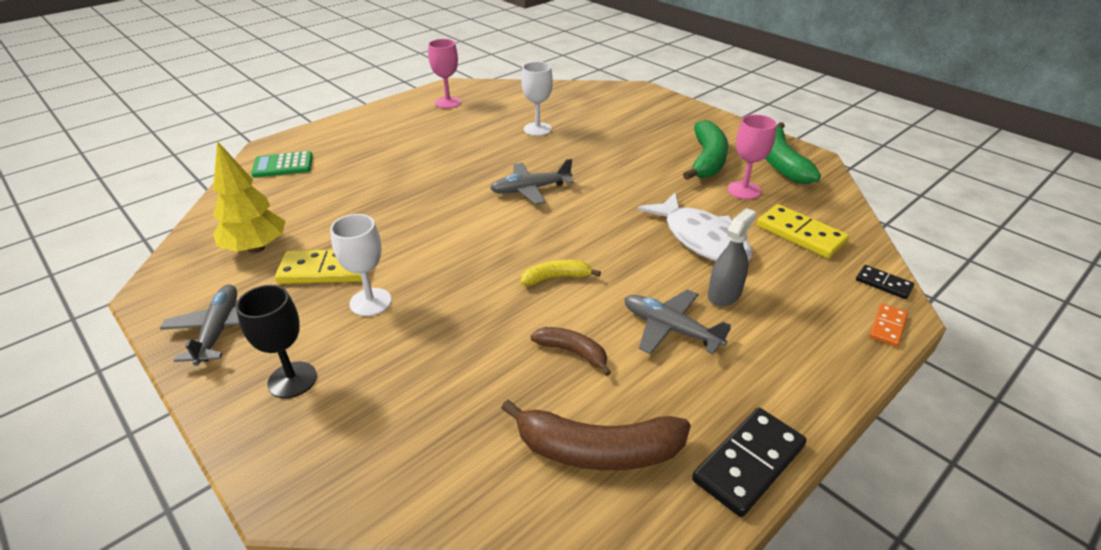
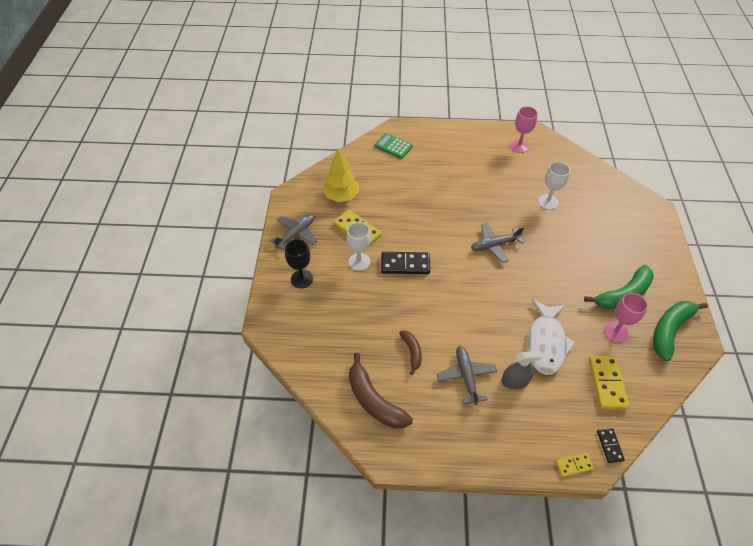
camera: 45 degrees right, 15 degrees up
(530, 190) = (494, 245): grey plane -> grey plane turned 45 degrees counterclockwise
(556, 278) = (447, 309): yellow banana -> none
(748, 463) = (422, 456): black domino -> black domino (405, 264)
(887, 326) = (574, 465): orange domino -> yellow domino

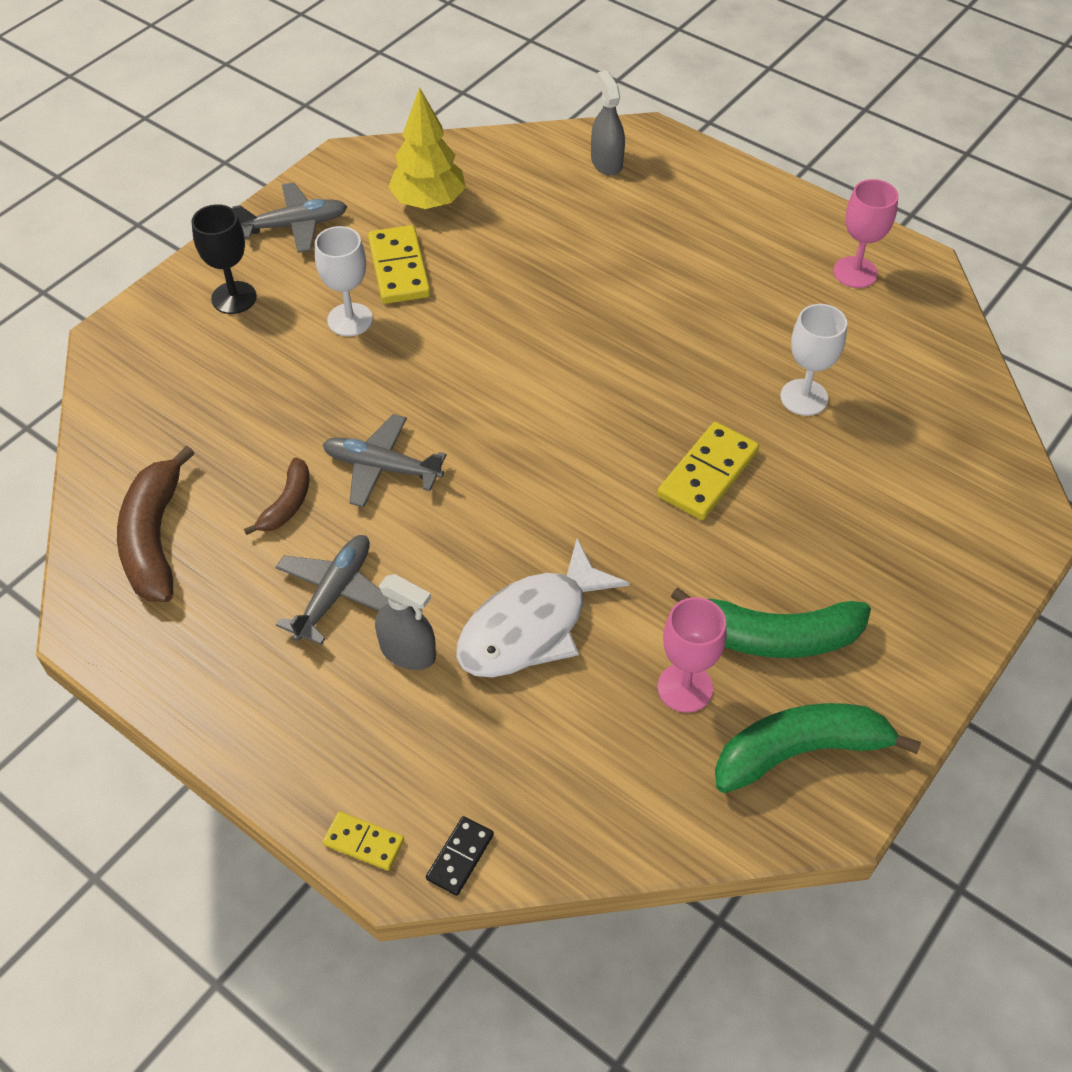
camera: 35 degrees right, 0 degrees up
(393, 146) = (606, 162): green calculator -> grey spray bottle
(405, 264) = (421, 364): black domino -> none
(494, 245) = (614, 417): grey plane -> grey plane (382, 468)
(607, 383) = (570, 759): yellow domino -> yellow domino (707, 474)

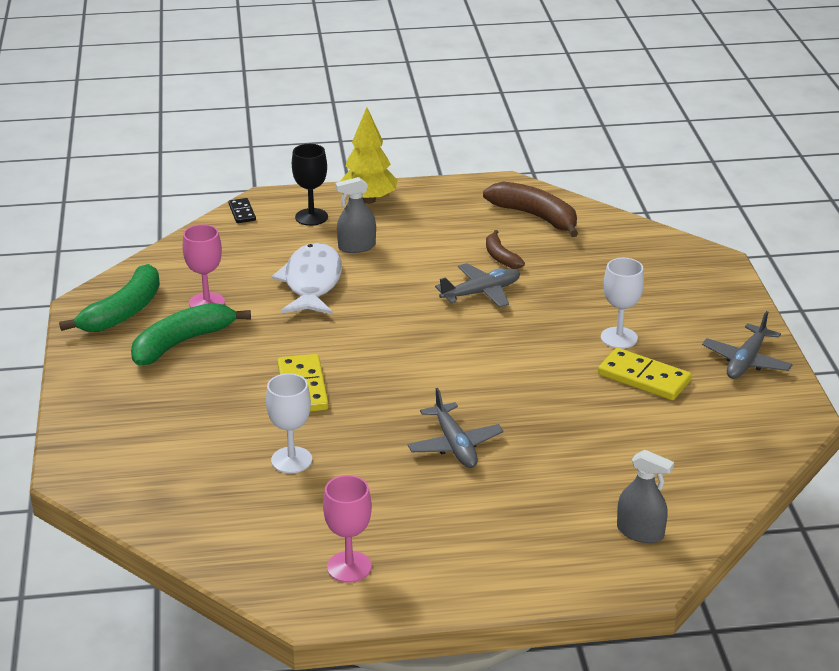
camera: 135 degrees right, 20 degrees down
(234, 298) = (698, 310): black goblet -> black goblet (311, 217)
(334, 593) = (422, 244): grey plane -> grey plane (455, 445)
(364, 842) = (287, 197): yellow domino -> none
(429, 202) = (700, 424): yellow tree -> yellow tree (368, 200)

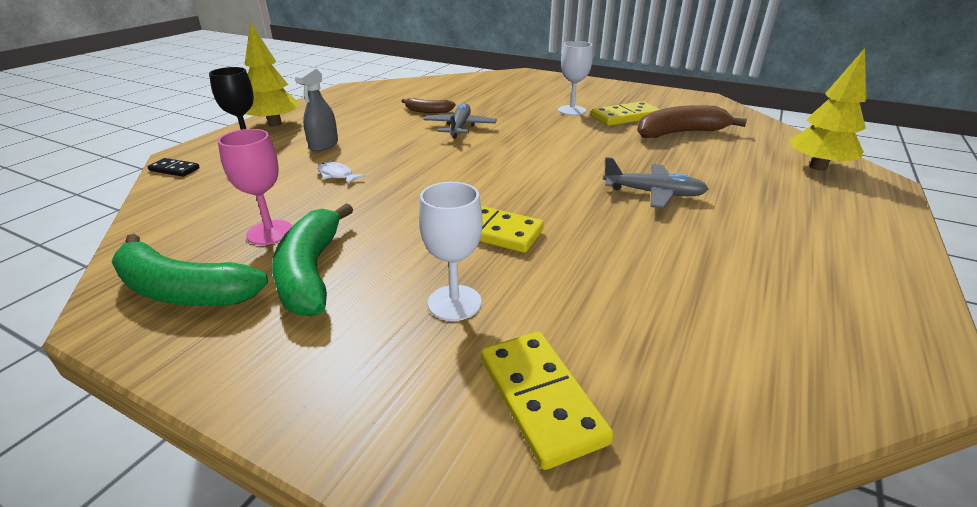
camera: 55 degrees left, 0 degrees up
(123, 312) = (184, 291): green banana -> green banana turned 135 degrees clockwise
(148, 470) = (540, 399): none -> yellow domino
(291, 460) = (611, 278): white goblet -> white goblet (454, 303)
(312, 283) = (337, 175): white fish -> white fish, size x0.43
(349, 567) = (839, 308): pink goblet -> none
(535, 216) = (401, 91): brown banana -> brown banana (680, 133)
(640, 532) = (818, 167): grey spray bottle -> yellow tree
(746, 361) = (635, 93): grey plane -> none

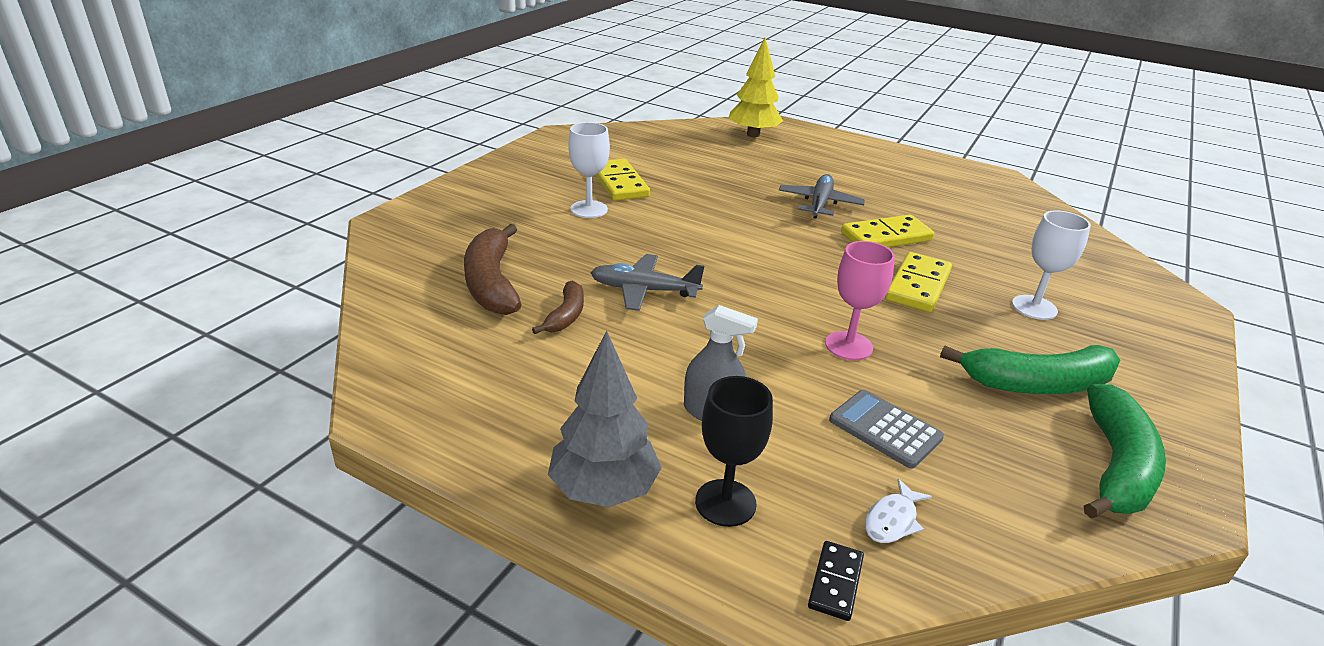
camera: 90 degrees left, 0 degrees up
(270, 232) = (983, 424): pink goblet -> pink goblet (848, 346)
(275, 124) = (604, 490): yellow tree -> grey tree
(284, 193) = (885, 429): none -> grey calculator
(337, 175) = (820, 388): white fish -> white fish (892, 520)
(540, 399) = (1105, 282): yellow domino -> yellow domino (886, 237)
(680, 133) = (673, 166): brown banana -> brown banana (492, 283)

